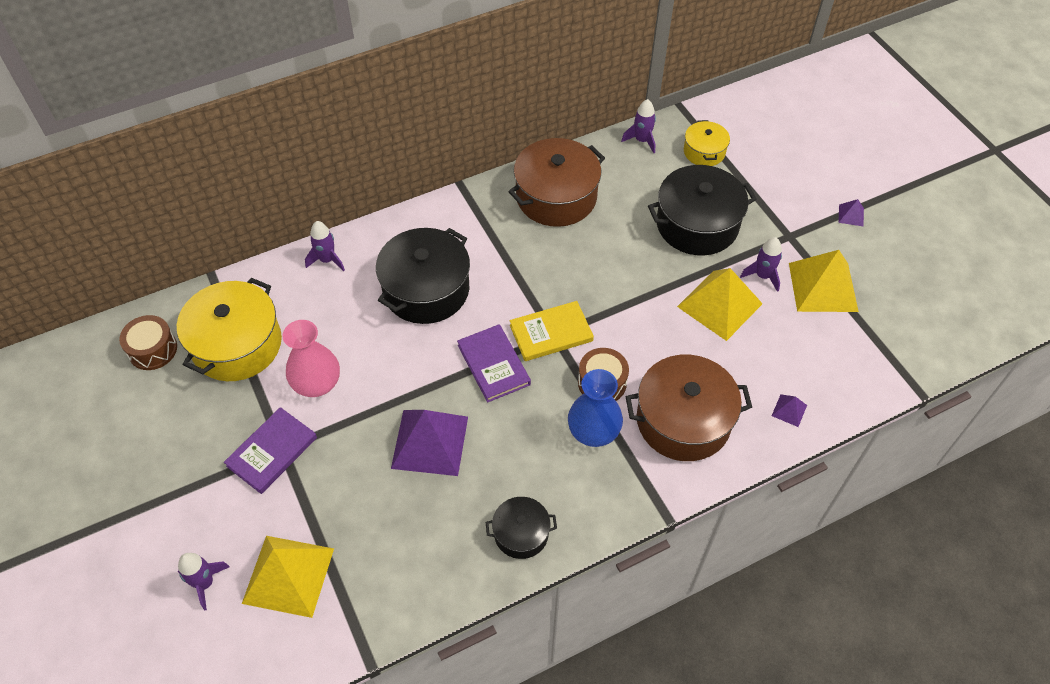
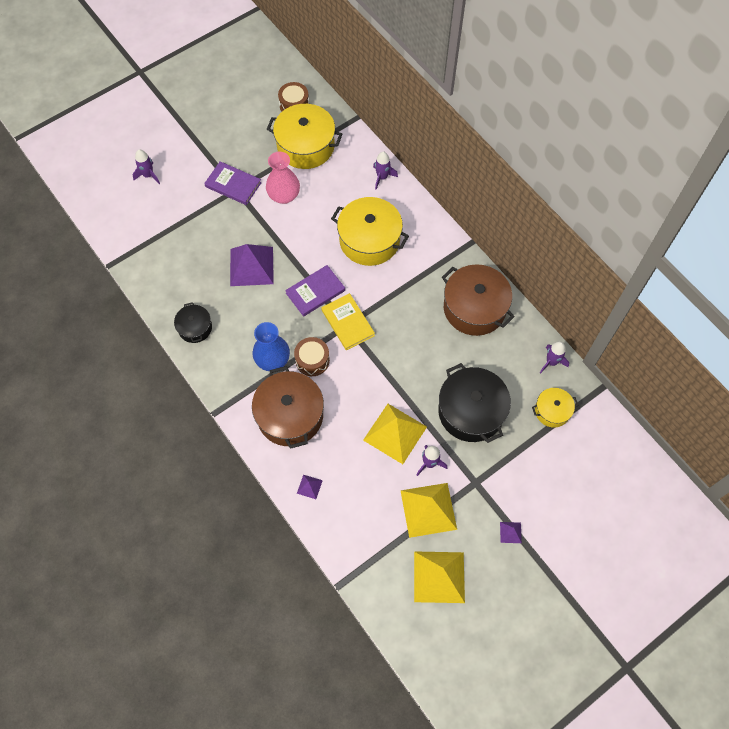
camera: 80 degrees right, 10 degrees up
(288, 575) = (156, 213): yellow pyramid -> yellow pyramid (439, 576)
(426, 289) = (369, 240): black pot -> yellow pot

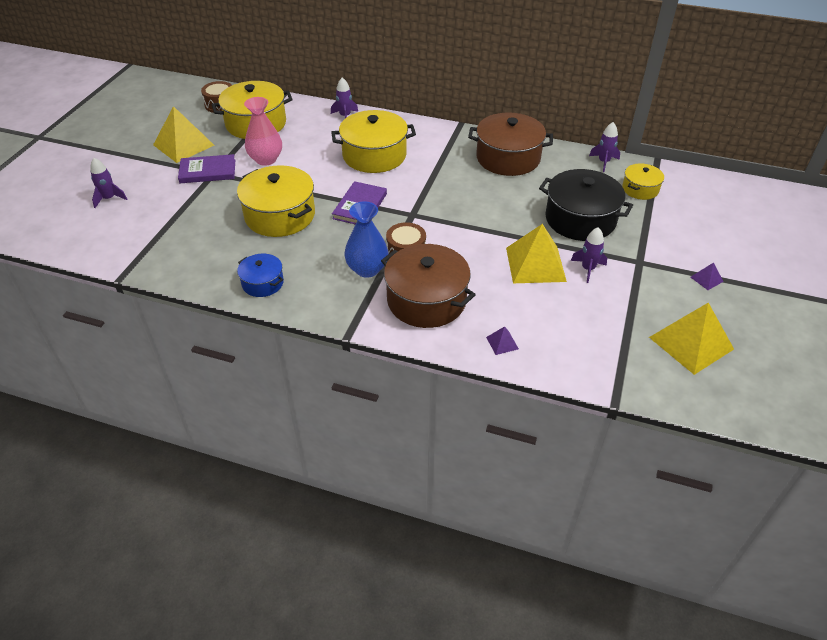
camera: 35 degrees left, 20 degrees down
(195, 328) = (263, 283): black pot -> blue pot
(251, 266) = (280, 215): purple pyramid -> yellow pot
(348, 323) = (411, 213): yellow book -> none
(428, 509) = (624, 301): yellow pyramid -> yellow pyramid (183, 145)

